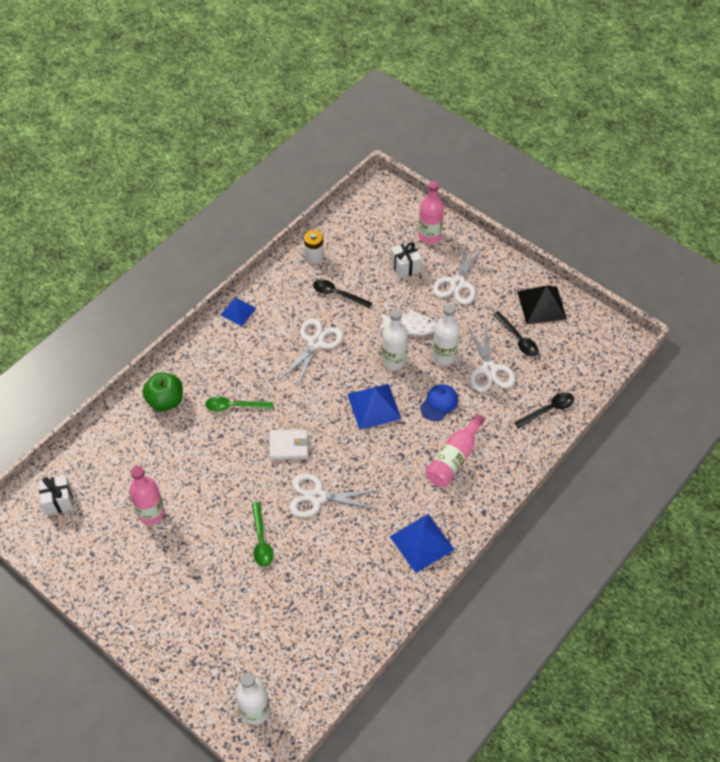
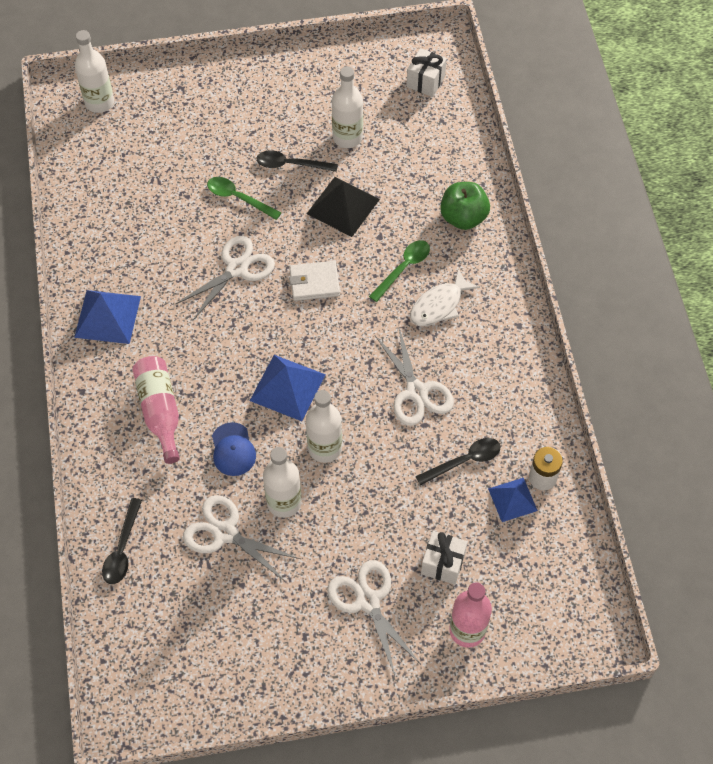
camera: 130 degrees right, 5 degrees up
(151, 513) = (347, 137): pink bottle -> white bottle
(238, 311) = (524, 348): blue pyramid -> blue pyramid (512, 499)
(288, 446) = (314, 283): white wallet -> white wallet turned 45 degrees clockwise
(410, 326) = (353, 500): white fish -> white fish (439, 305)
(517, 338) = (235, 599): black spoon -> black spoon (291, 164)
(542, 305) = (253, 669): black pyramid -> black pyramid (343, 206)

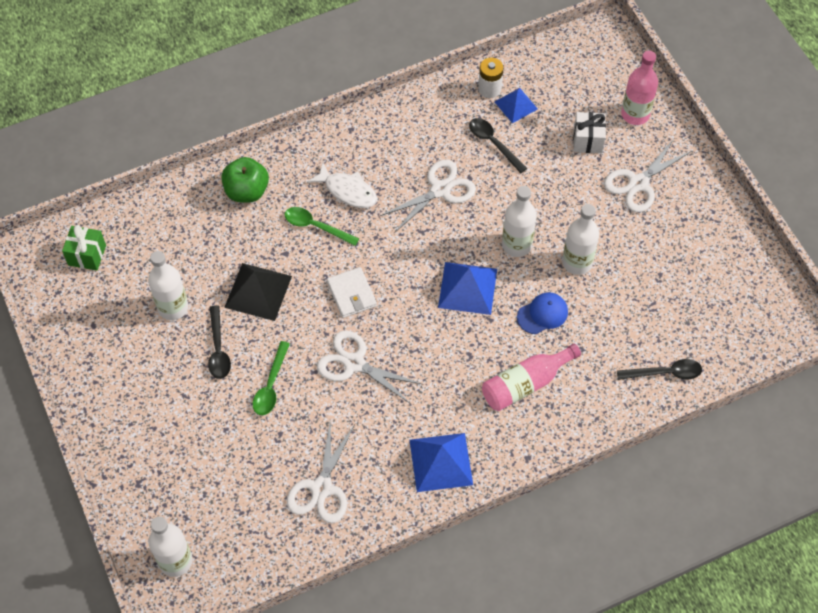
camera: 105 degrees left, 0 degrees up
(225, 533) = (620, 299): white scissors -> white scissors (321, 488)
(425, 82) = (87, 255): white gift -> green gift

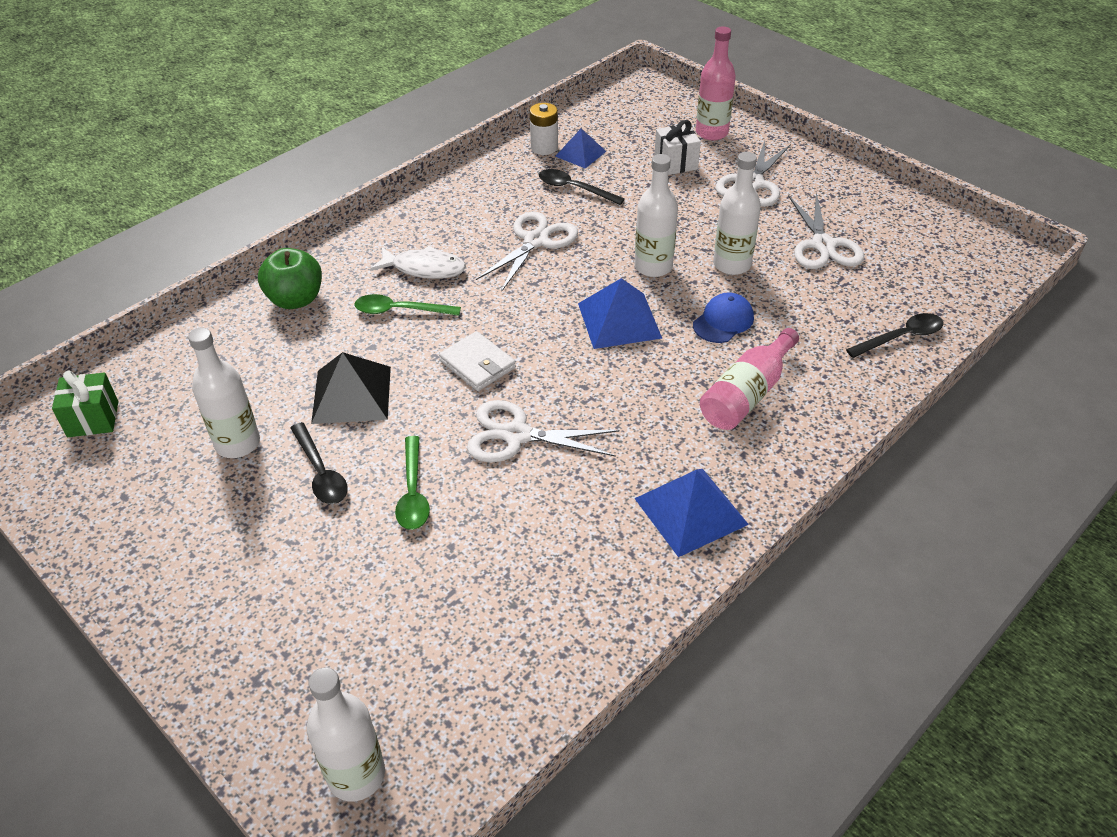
camera: 20 degrees left, 15 degrees down
(321, 488) = (542, 595): white scissors -> white scissors (823, 245)

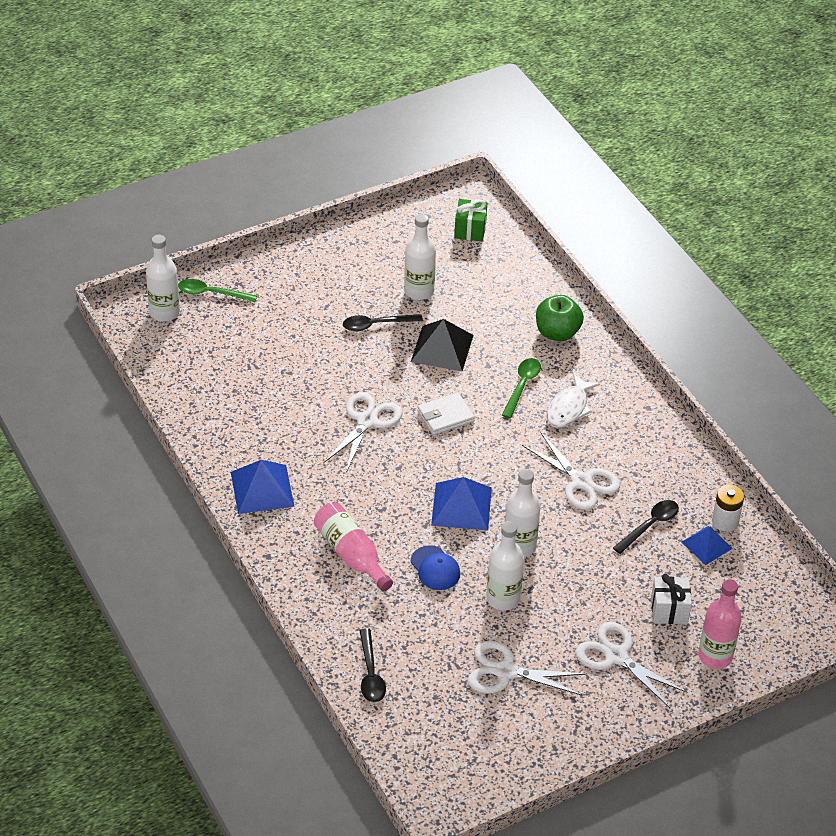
camera: 105 degrees right, 0 degrees up
(413, 492) = (340, 363): green spoon -> green spoon (211, 293)

